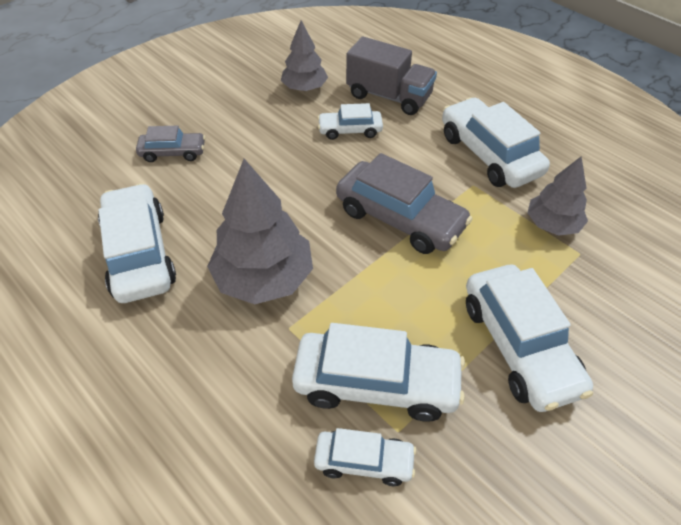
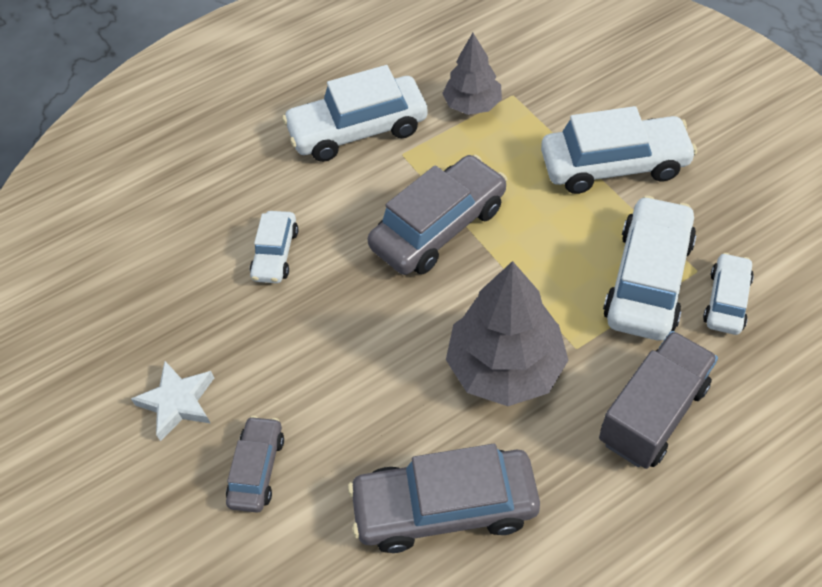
camera: 75 degrees left, 5 degrees up
(139, 253) = (445, 506): white car -> grey car
(222, 109) = (178, 402): none -> white star
(304, 88) = (168, 295): grey tree -> none
(389, 96) = (221, 203): grey truck -> grey truck (652, 413)

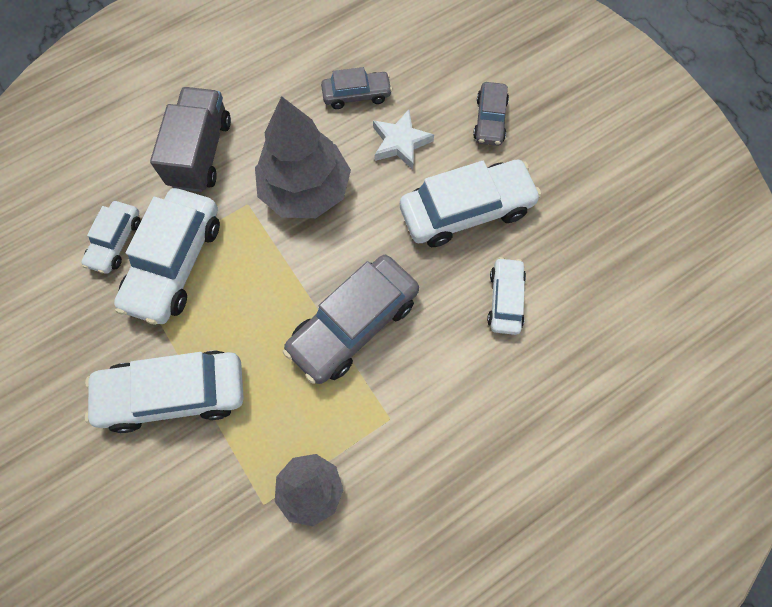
camera: 175 degrees right, 15 degrees up
(178, 402) = (560, 167): white star -> white star (400, 142)
(358, 130) = (438, 456): white car -> white car (466, 210)
(445, 506) = (356, 95): grey car -> grey car, size x0.55
(652, 413) = (201, 153): grey truck -> grey truck turned 150 degrees clockwise

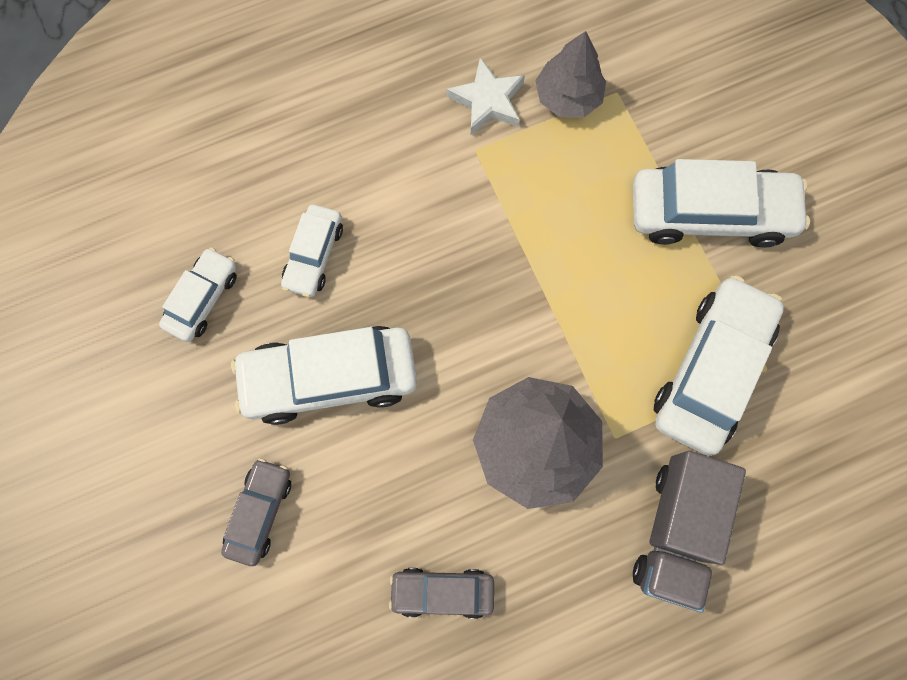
camera: 170 degrees left, 5 degrees up
(115, 241) = (788, 413): white car -> white car (203, 299)
(353, 324) = (498, 257): grey car -> none
(400, 142) = (394, 497): white star -> white star (487, 101)

